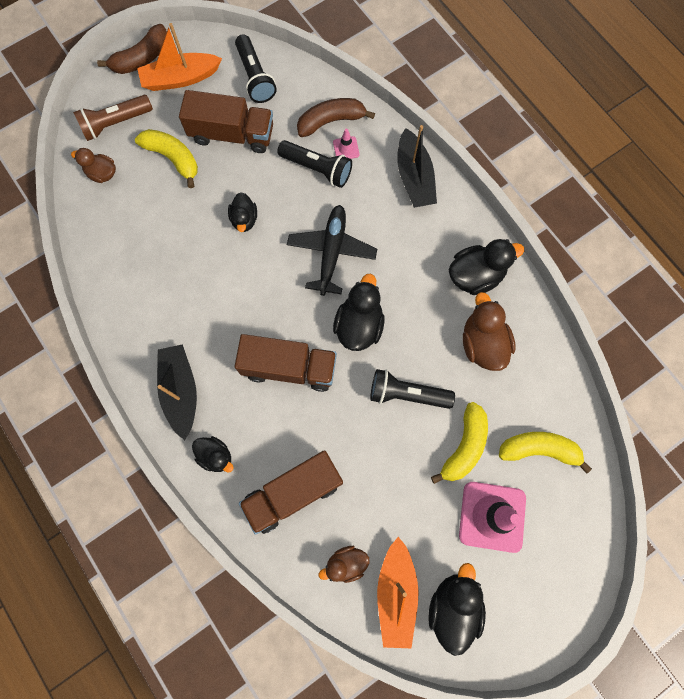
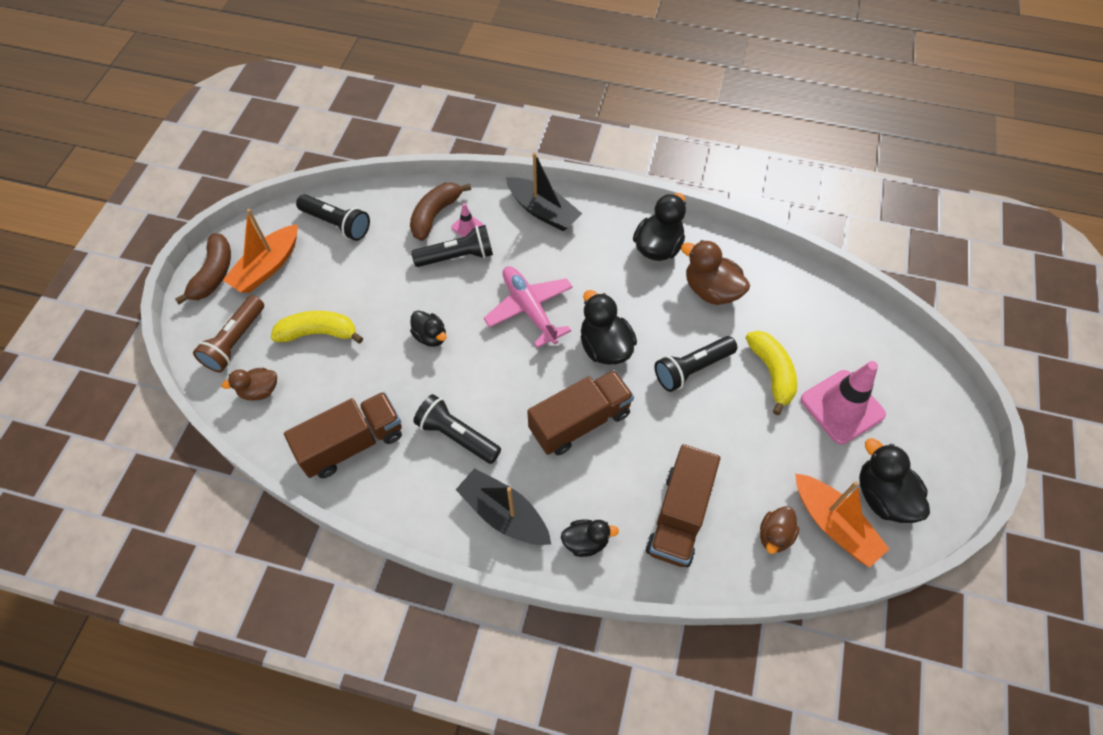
camera: 40 degrees left, 15 degrees down
(198, 309) = (456, 436): none -> black flashlight
(232, 134) = (357, 279): brown truck -> brown truck (352, 444)
(332, 252) = (529, 309): black plane -> pink plane
(539, 449) = (825, 333): yellow banana -> none

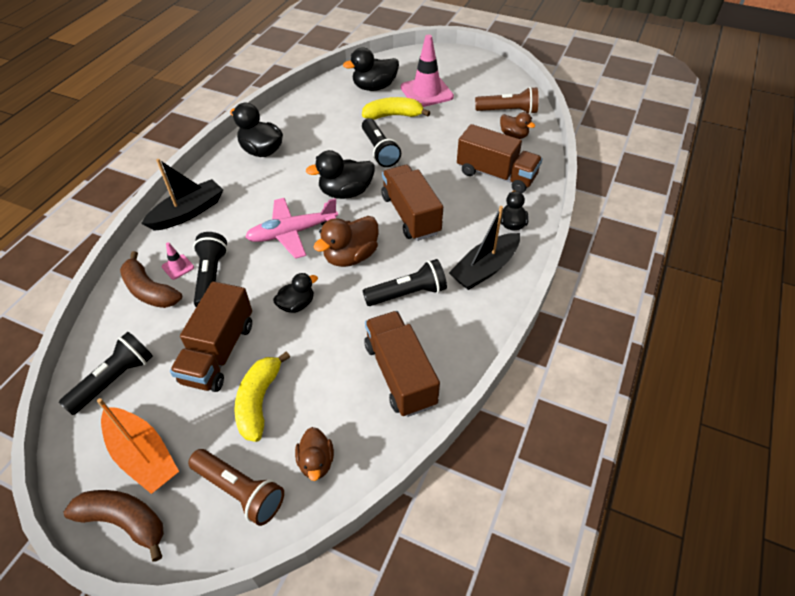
camera: 80 degrees left, 10 degrees down
(369, 288) = (219, 352): none -> brown truck
(456, 436) = (407, 293): black flashlight -> black flashlight turned 150 degrees counterclockwise
(711, 290) = (314, 131): brown duck -> brown duck (351, 256)
(833, 524) = (508, 111): orange boat -> brown flashlight
(882, 496) = (491, 89): black duck -> black duck (374, 87)

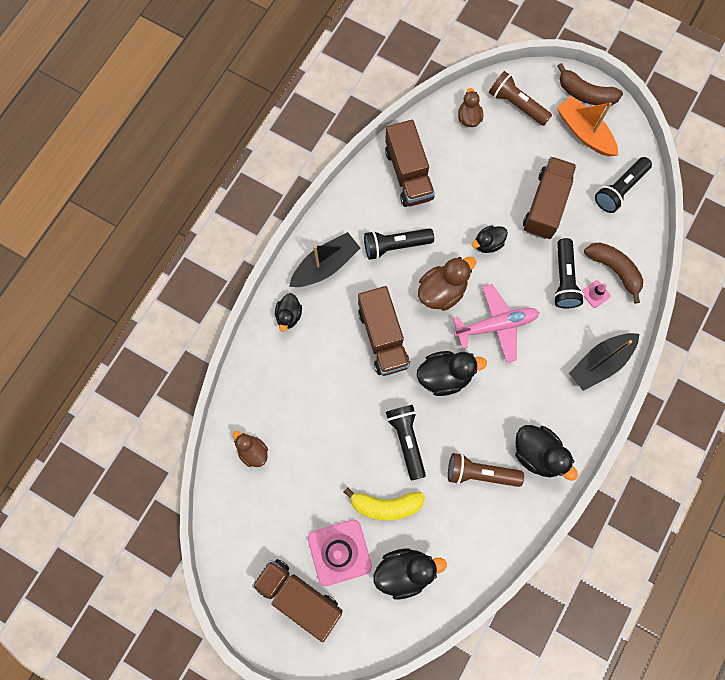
camera: 175 degrees left, 25 degrees up
(259, 401) = (511, 163): yellow banana -> none
(496, 175) = (288, 387): brown truck -> brown truck (299, 597)
(508, 111) = (247, 500): brown flashlight -> brown flashlight (480, 473)

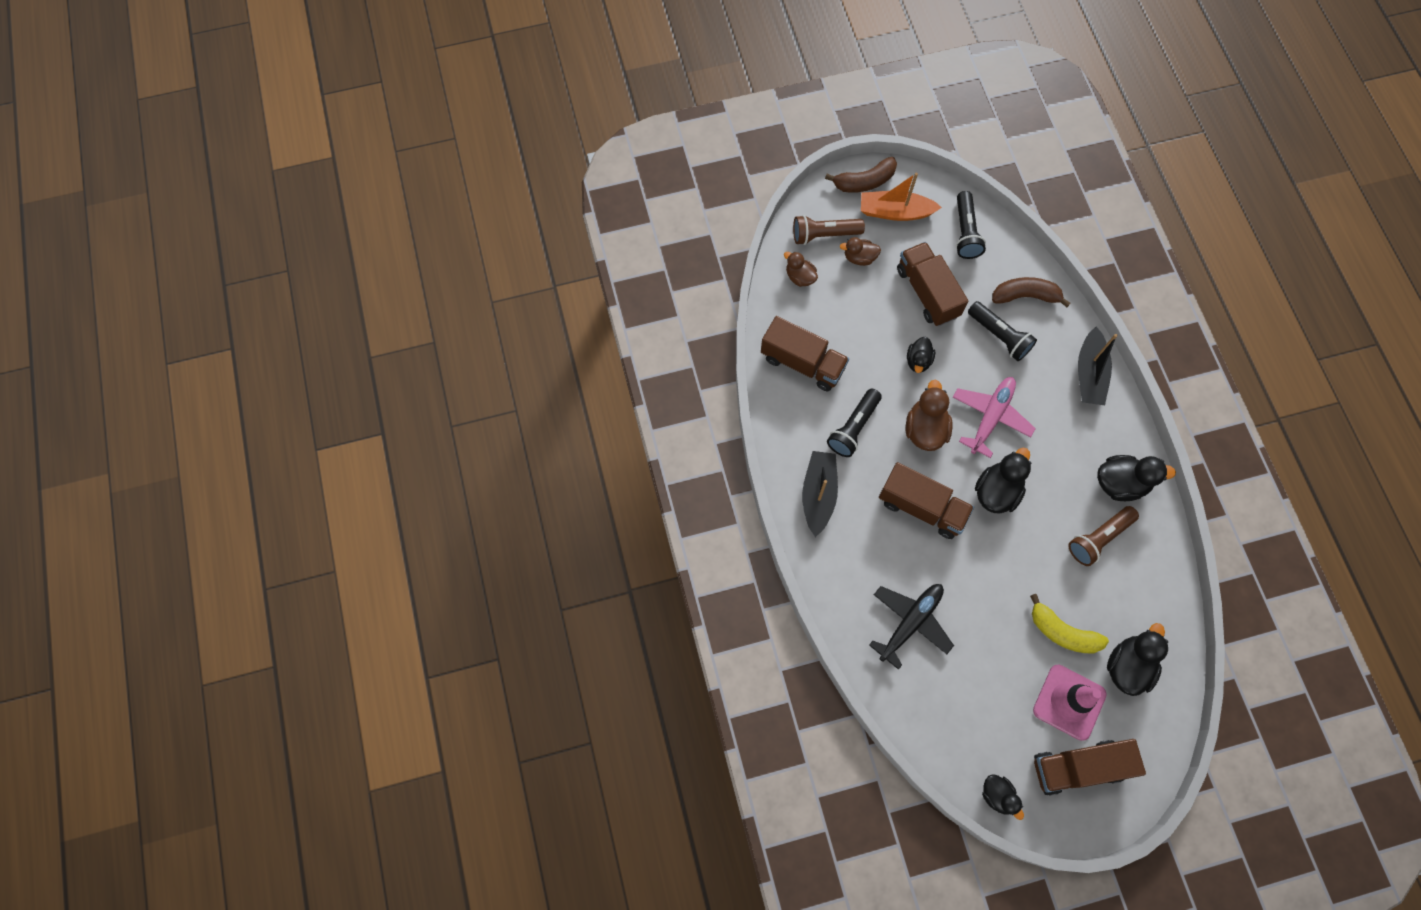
camera: 45 degrees left, 5 degrees down
(253, 451) = (924, 694): brown duck -> brown duck (859, 258)
(289, 315) = (834, 561): black duck -> black duck (997, 795)
(294, 400) = (910, 623): none -> black plane
(385, 506) = (1062, 632): yellow banana -> yellow banana turned 75 degrees clockwise
(406, 440) = (1023, 568): black flashlight -> none
(595, 294) = (1032, 326): pink traffic cone -> none

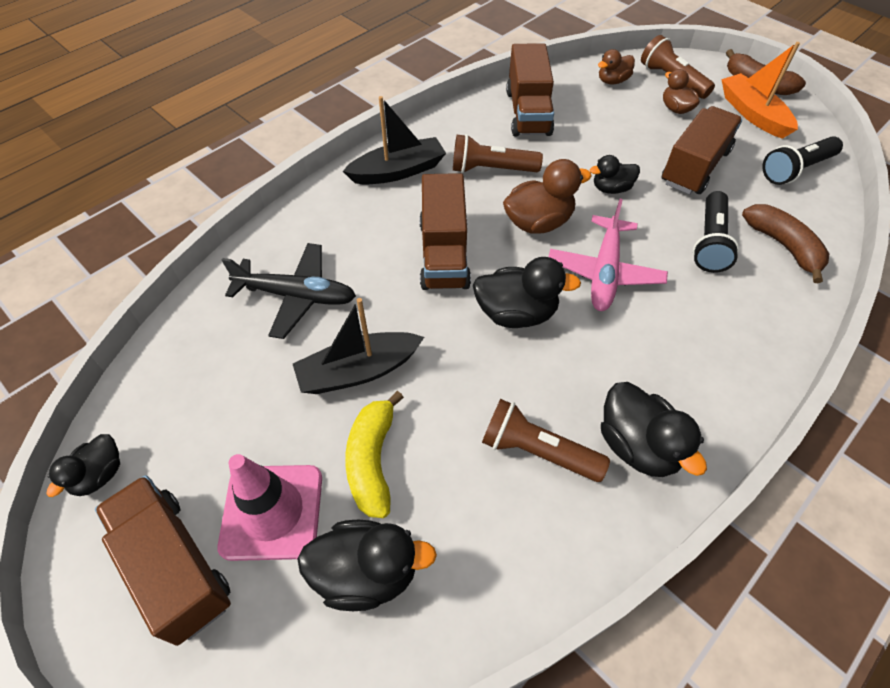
camera: 60 degrees right, 15 degrees down
(800, 277) = (612, 81): brown duck -> brown duck turned 135 degrees counterclockwise
(853, 428) = (491, 169): black flashlight -> brown flashlight
(990, 417) = (604, 272): pink plane -> pink plane turned 105 degrees clockwise
(1089, 374) = (755, 347): black boat -> black boat (358, 371)

